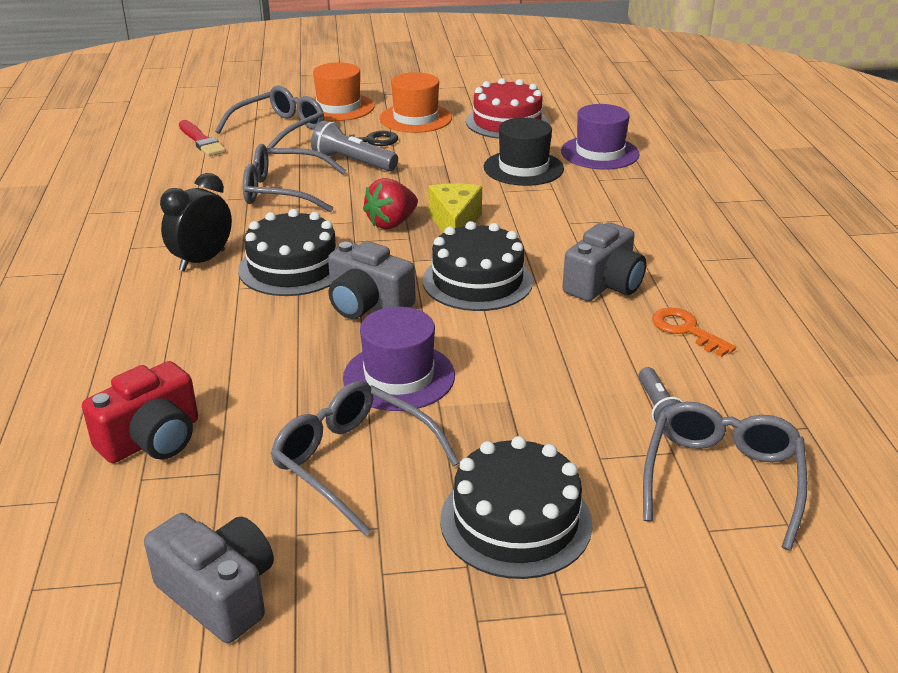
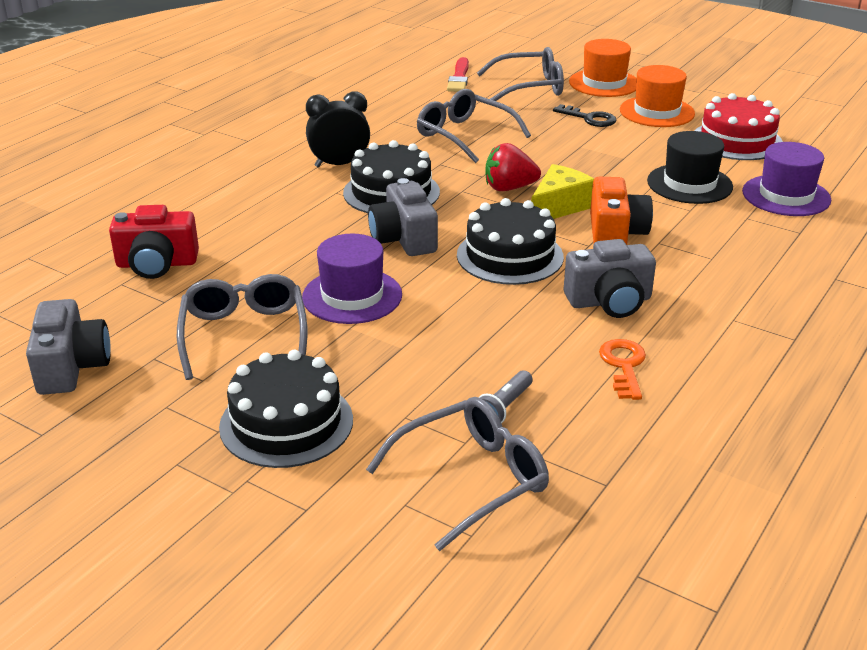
camera: 40 degrees right, 0 degrees up
(353, 162) = (550, 131): grey flashlight -> none
(528, 228) = (615, 233): none -> orange camera

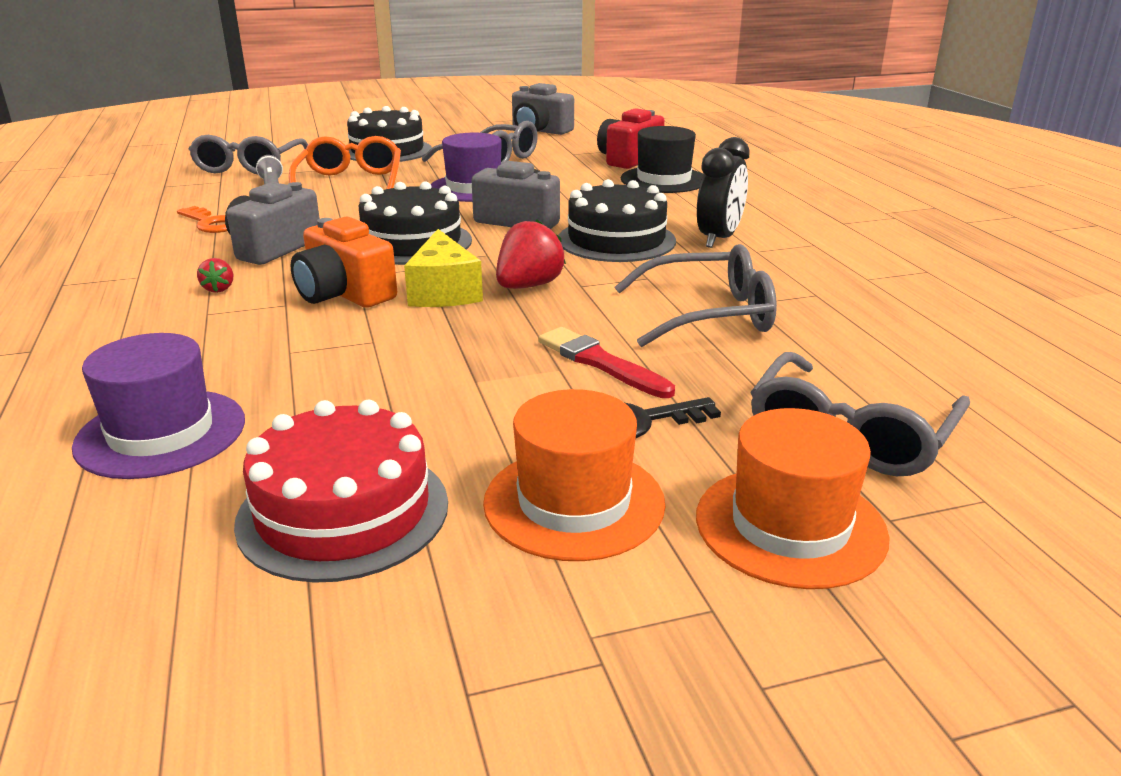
camera: 130 degrees right, 5 degrees down
(427, 369) = (350, 182): none -> orange glasses
(459, 78) = (962, 392): red brush -> red brush (600, 363)
(687, 276) = (219, 289): none -> red strawberry
(689, 184) = (330, 384): black hat -> black hat (663, 180)

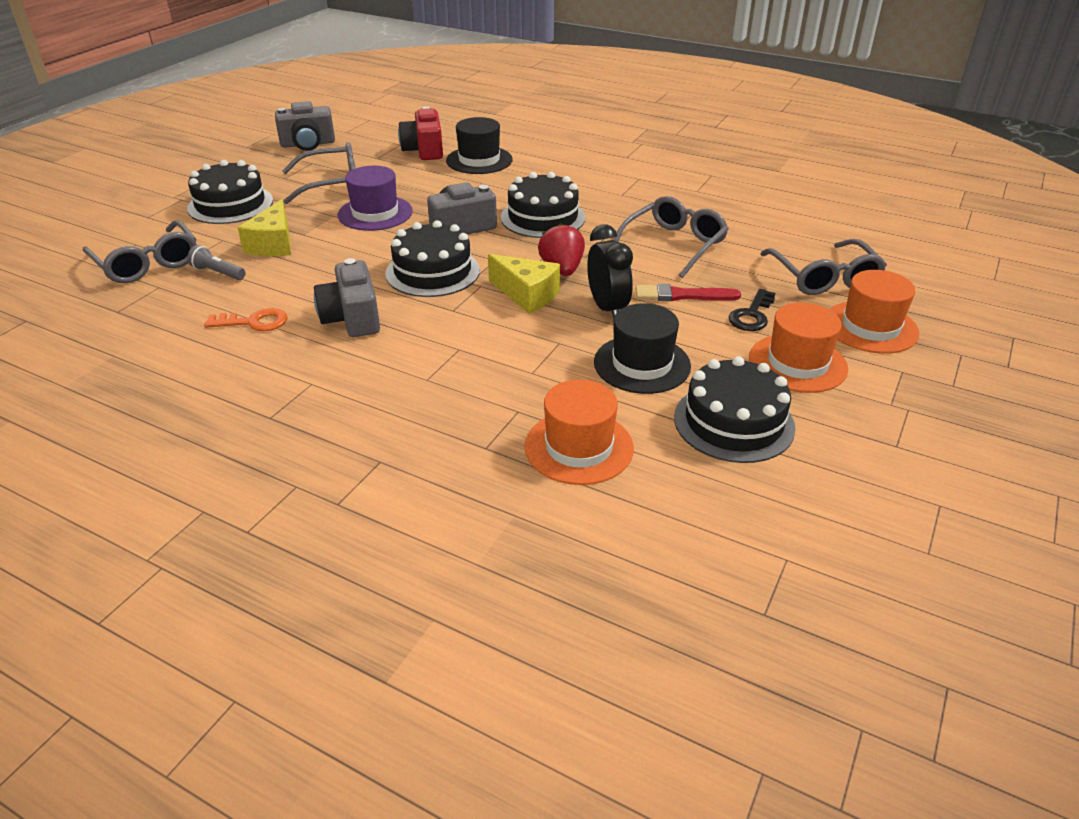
camera: 45 degrees left, 10 degrees up
(161, 433) = (579, 447): purple hat -> orange hat
(219, 289) = (392, 361): red strawberry -> none
(343, 511) = (733, 422): red cake -> black cake
(344, 294) = (476, 324): orange camera -> none
(350, 182) = (274, 244): orange glasses -> yellow cheese
(397, 400) = (642, 364): none -> black hat
(719, 239) = (591, 194): black clock -> black clock (607, 308)

